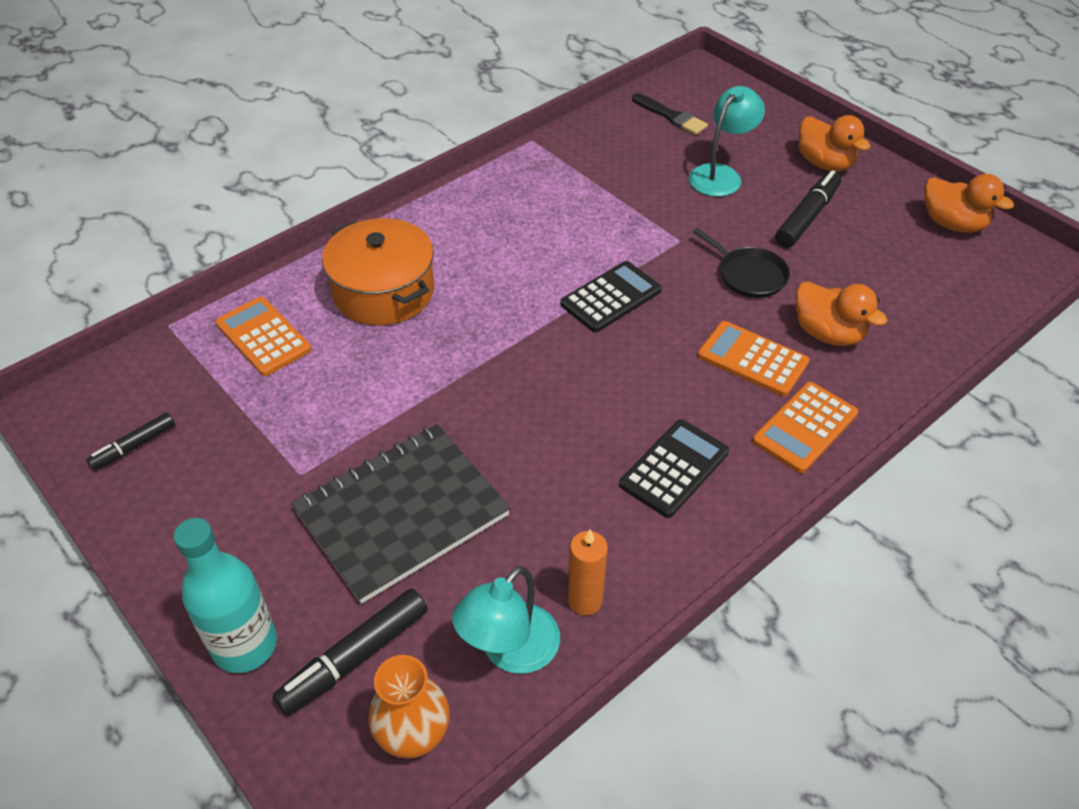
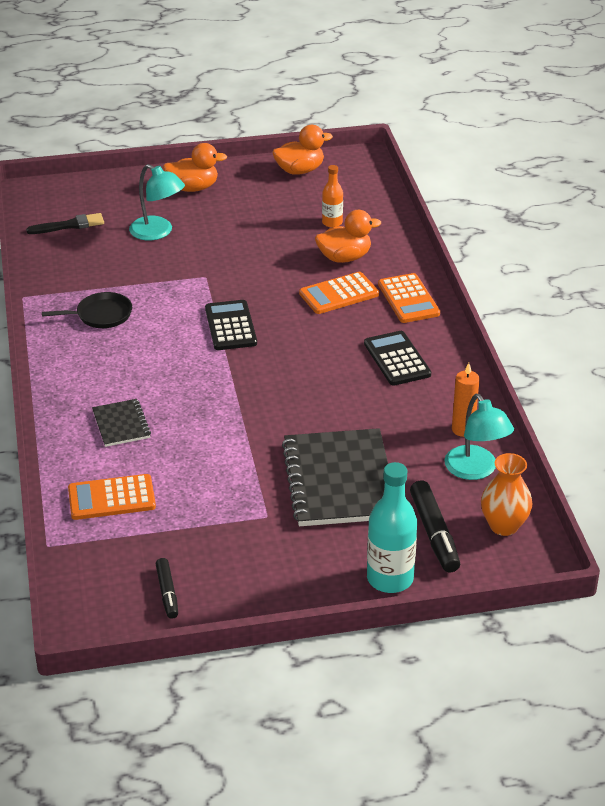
camera: 60 degrees left, 10 degrees down
(383, 291) = (121, 424): orange pot -> black notebook
(721, 175) = (158, 232): turquoise lamp -> turquoise lamp turned 150 degrees clockwise
(748, 275) = (266, 264): black pan -> black pan (101, 315)
(807, 217) = (237, 218): black marker -> none
(884, 293) = (332, 222): none -> orange bottle

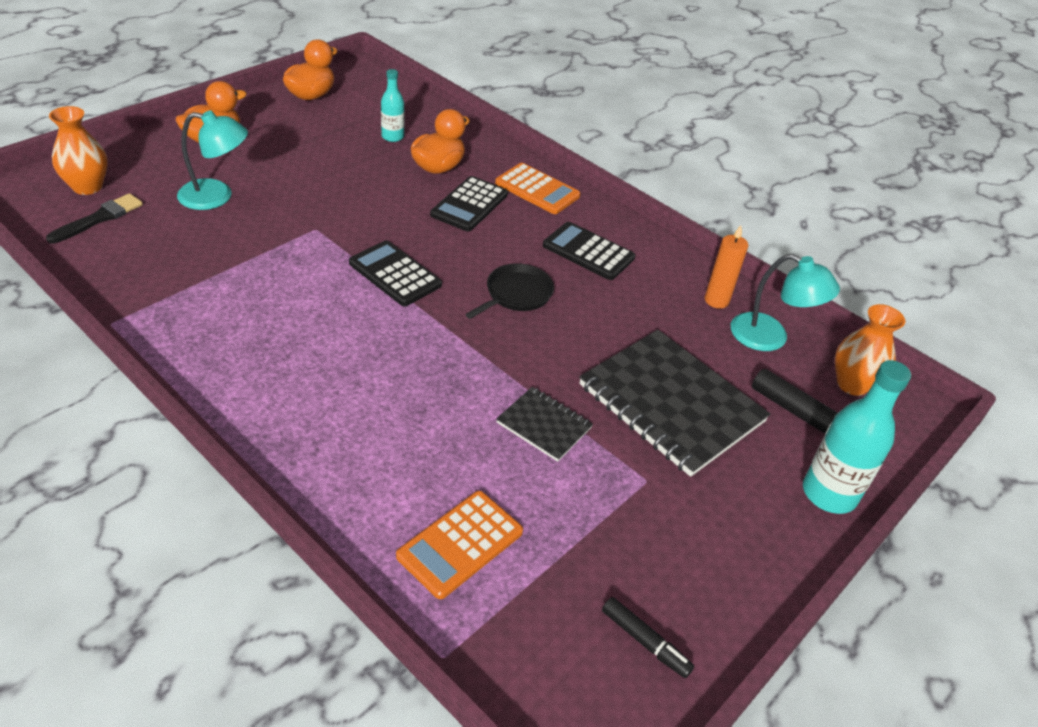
camera: 40 degrees left, 5 degrees up
(79, 200) = (87, 187): none -> orange vase
(101, 315) = (234, 312): black pan -> black pan (516, 294)
(121, 424) = (382, 439): black notebook -> black notebook (544, 425)
(332, 222) = (392, 137): orange bottle -> turquoise bottle
(339, 294) = (469, 205): orange calculator -> black calculator

